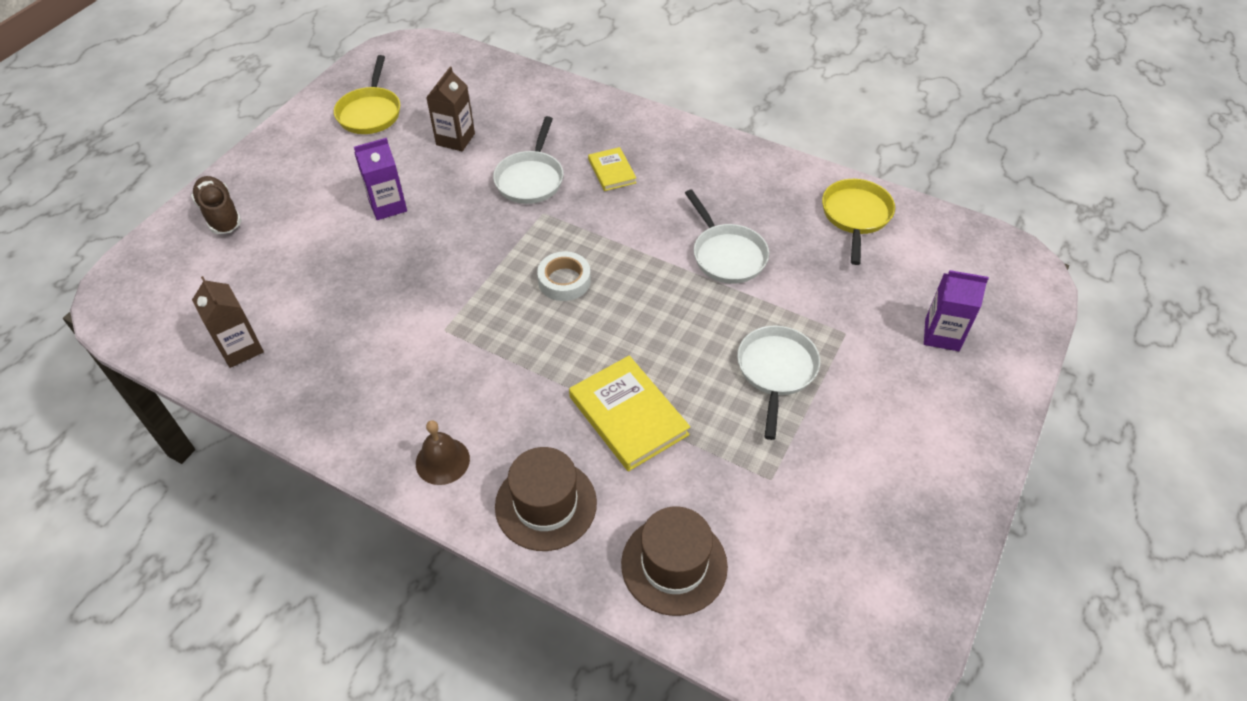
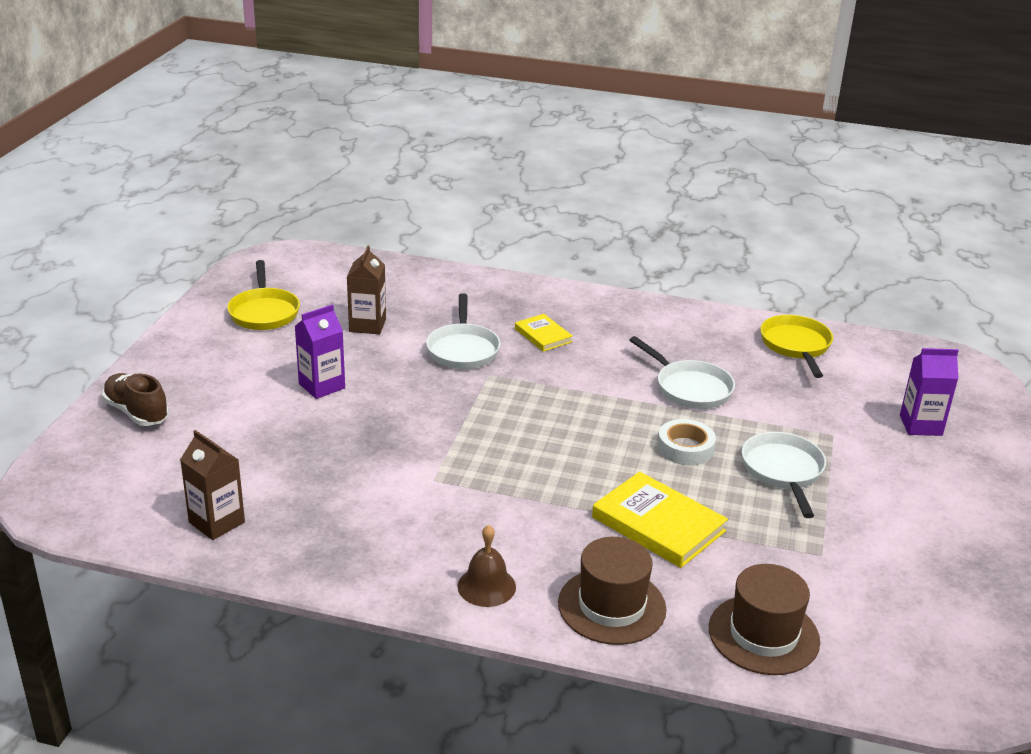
camera: 15 degrees left, 20 degrees down
(564, 281) = (539, 426): white tape -> white tape (685, 448)

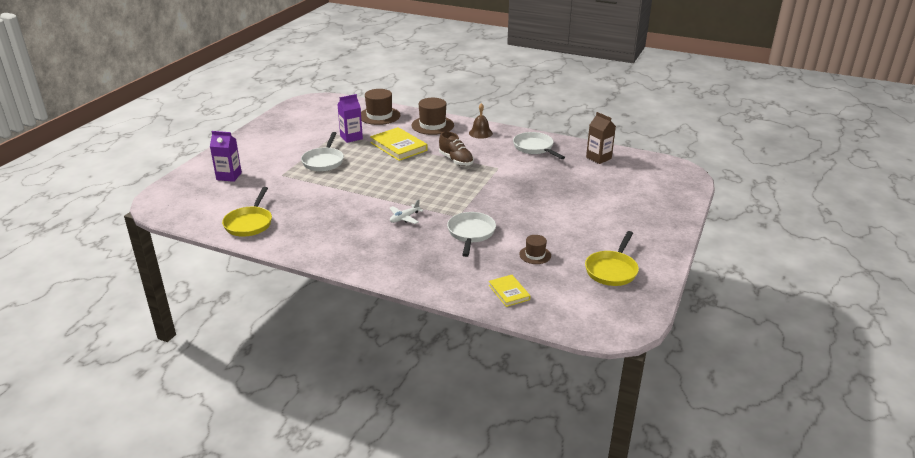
camera: 170 degrees left, 0 degrees up
(137, 412) = (664, 206): brown shoe -> brown shoe (456, 160)
(264, 312) = (612, 270): yellow pan -> yellow pan turned 150 degrees counterclockwise
(322, 386) = (560, 215): purple carton -> purple carton (351, 137)
(367, 325) = (535, 255): brown carton -> brown hat
(543, 335) = (414, 240): yellow book -> yellow book (509, 292)
(572, 367) = (404, 218): none -> white plane
(685, 448) = (365, 173): white tape -> none
(689, 388) = (340, 202): white pan -> white pan (534, 148)

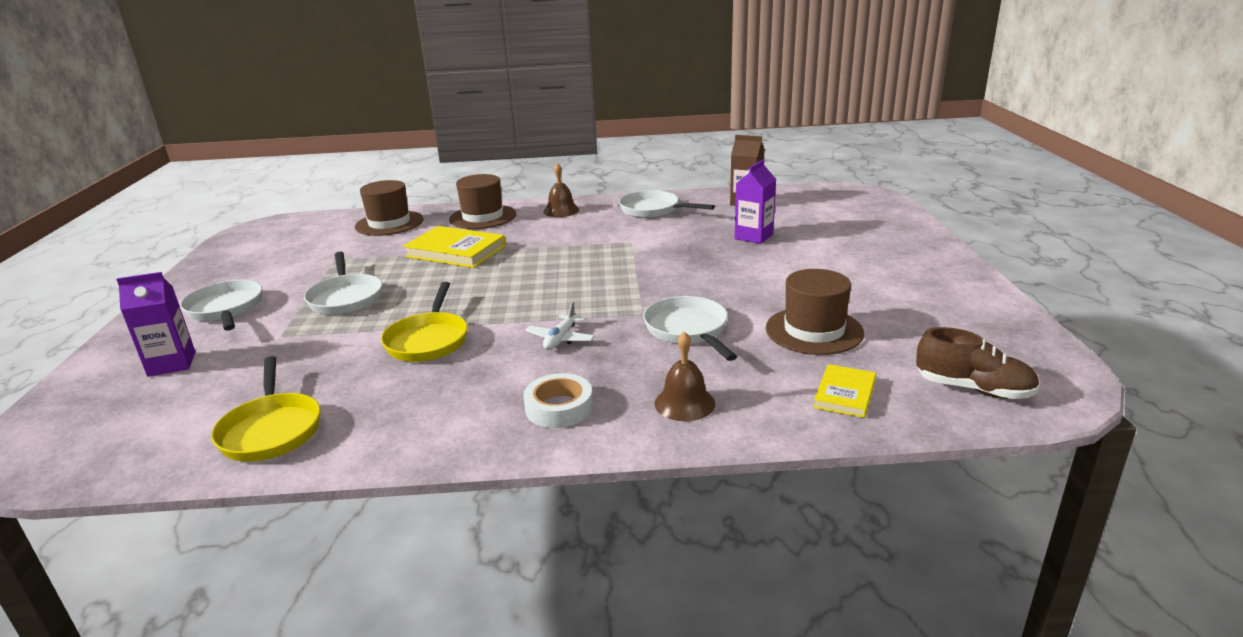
camera: 25 degrees left, 5 degrees down
(267, 151) = (226, 309): none -> white pan
(351, 137) = (367, 257): purple carton -> purple carton (753, 236)
(372, 253) = (559, 408): none -> white tape
(429, 270) = (684, 403): none -> brown bell
(456, 160) = (561, 247): brown shoe -> brown shoe (973, 389)
(509, 292) = (845, 394): yellow book -> yellow book turned 75 degrees clockwise
(535, 255) = (814, 331): brown hat -> brown hat, size x1.79
(612, 270) = (937, 318): yellow pan -> yellow pan (428, 340)

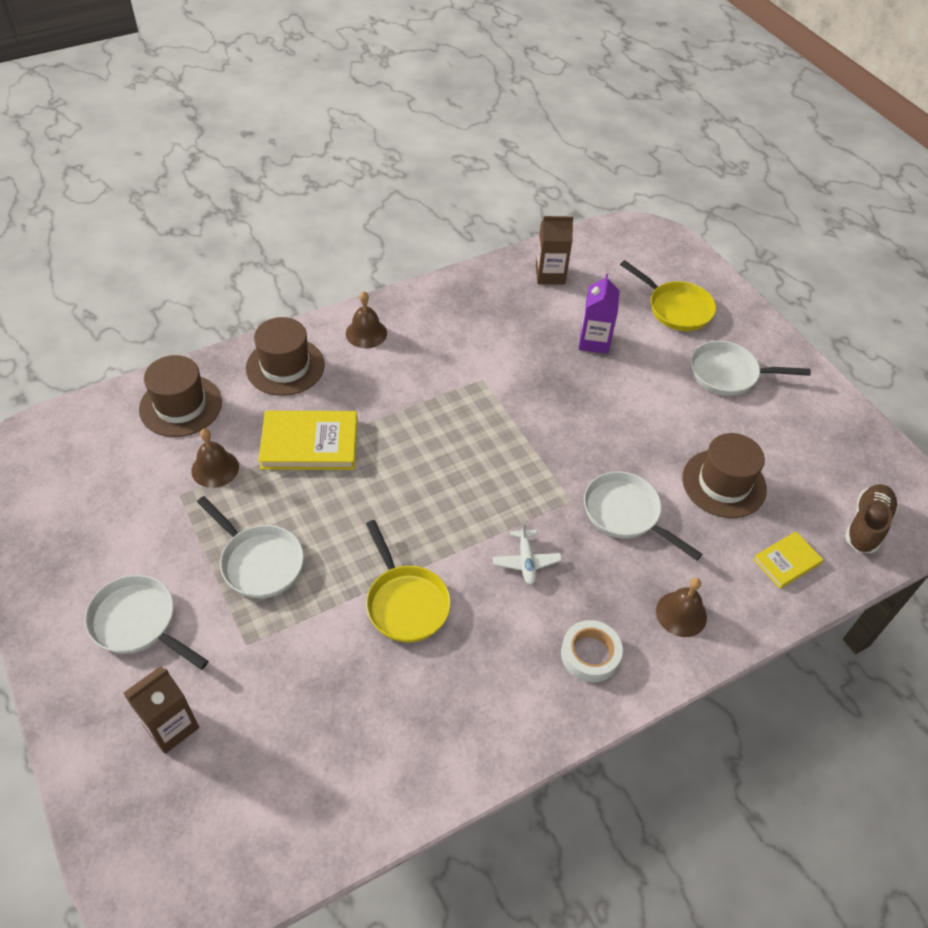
camera: 30 degrees left, 25 degrees up
(172, 364) = (171, 726): purple carton -> brown carton
(271, 430) = (368, 774): yellow pan -> yellow pan (676, 308)
(375, 252) = (215, 468): none -> brown bell
(653, 210) = (465, 311): white pan -> white pan (728, 374)
(845, 394) = (786, 561): yellow book -> yellow book turned 60 degrees clockwise
(973, 389) = (866, 526): brown shoe -> brown shoe turned 60 degrees counterclockwise

